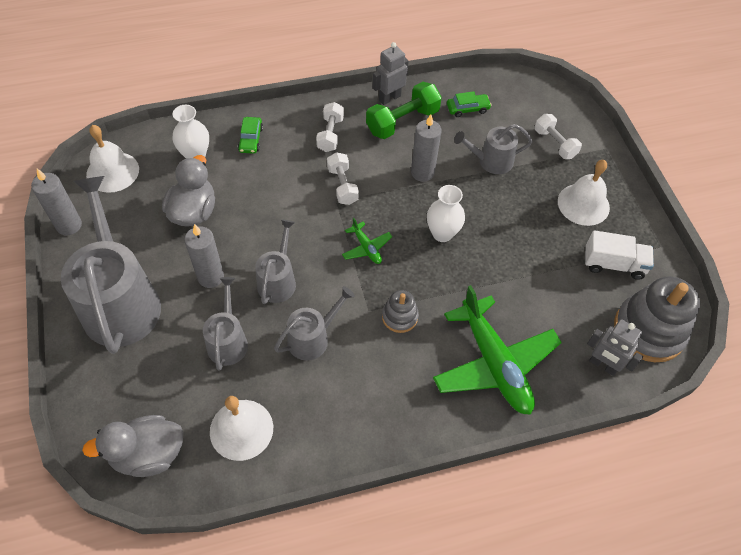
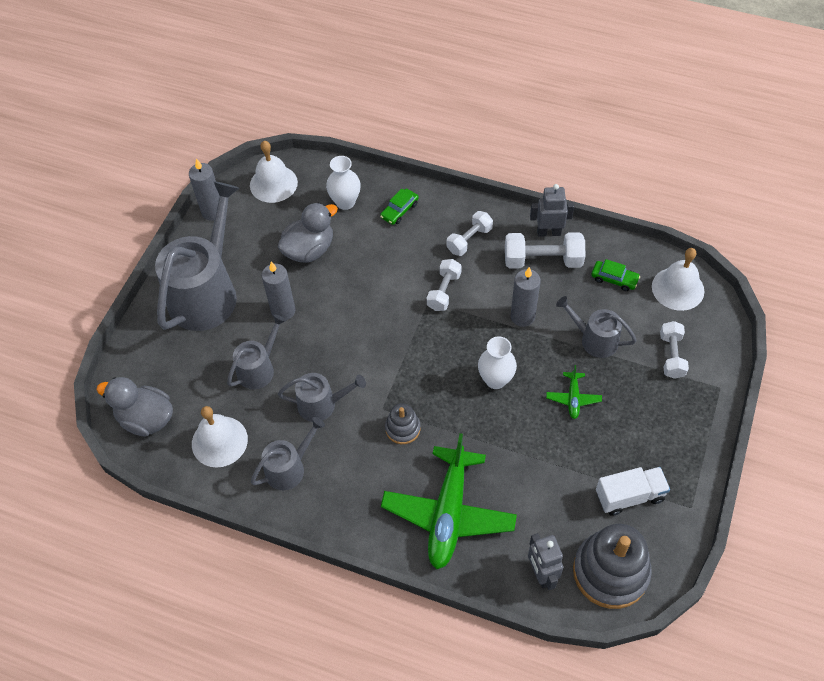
camera: 40 degrees right, 0 degrees up
(278, 281) = (331, 343): grey watering can -> grey watering can (289, 468)
(366, 248) = (421, 356): green plane -> green plane (573, 398)
(402, 121) = (543, 260): green dumbbell -> white dumbbell
(583, 204) = (649, 426): white bell -> white bell (678, 288)
(613, 264) = (629, 496): white truck -> white truck turned 60 degrees counterclockwise

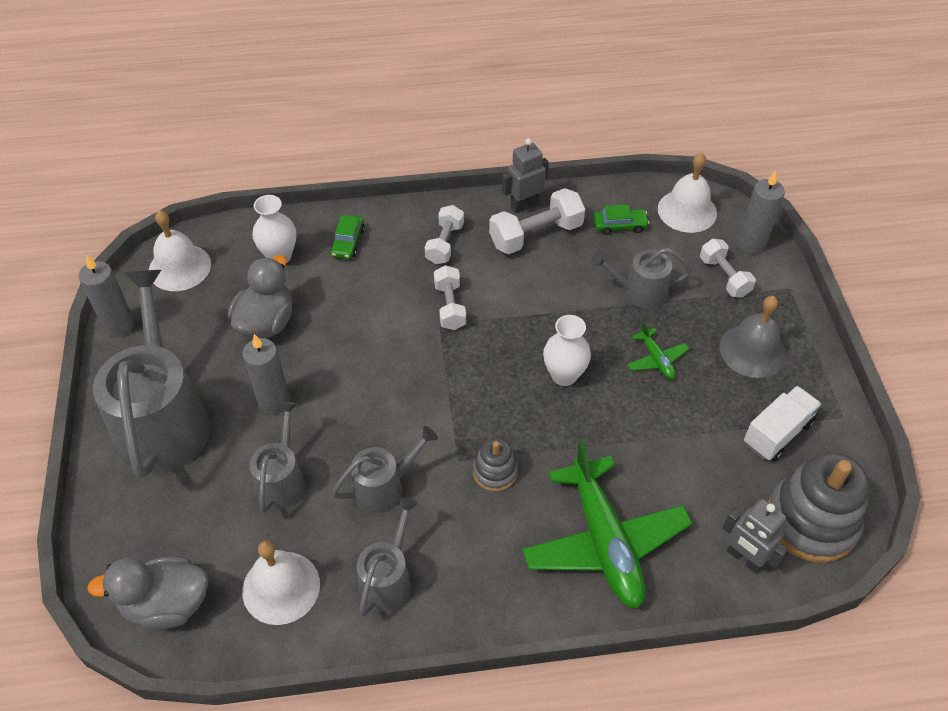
camera: 30 degrees left, 5 degrees down
(522, 316) = (551, 299): grey candle -> grey candle (751, 244)
(654, 424) = (752, 350): none -> grey bell

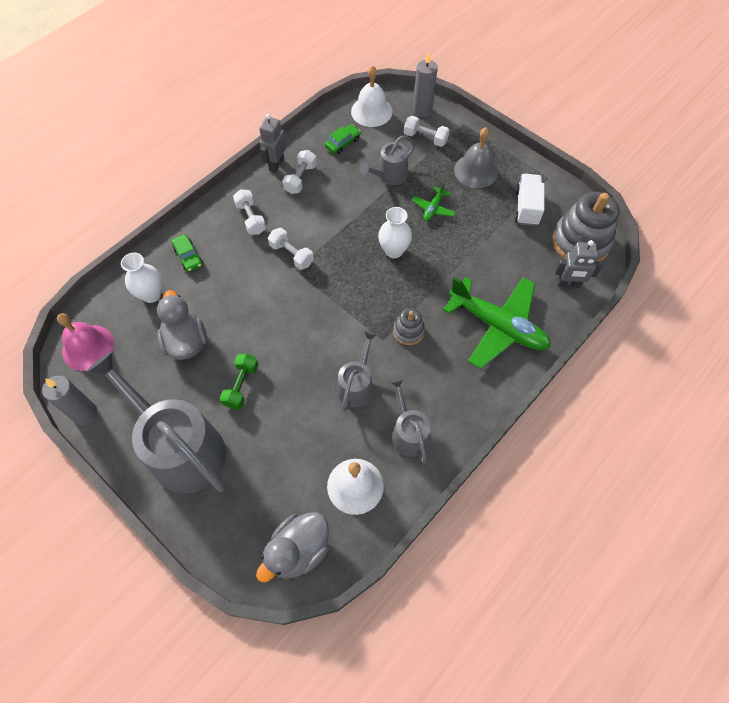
camera: 40 degrees left, 10 degrees up
(179, 267) = (88, 347): white bell -> pink bell
(274, 402) = (241, 385): grey candle -> green dumbbell
(282, 480) = (294, 427): grey watering can -> none
(536, 235) = (300, 178): white dumbbell -> white dumbbell, size x0.66
(656, 359) = (433, 208): green plane -> green plane turned 90 degrees clockwise

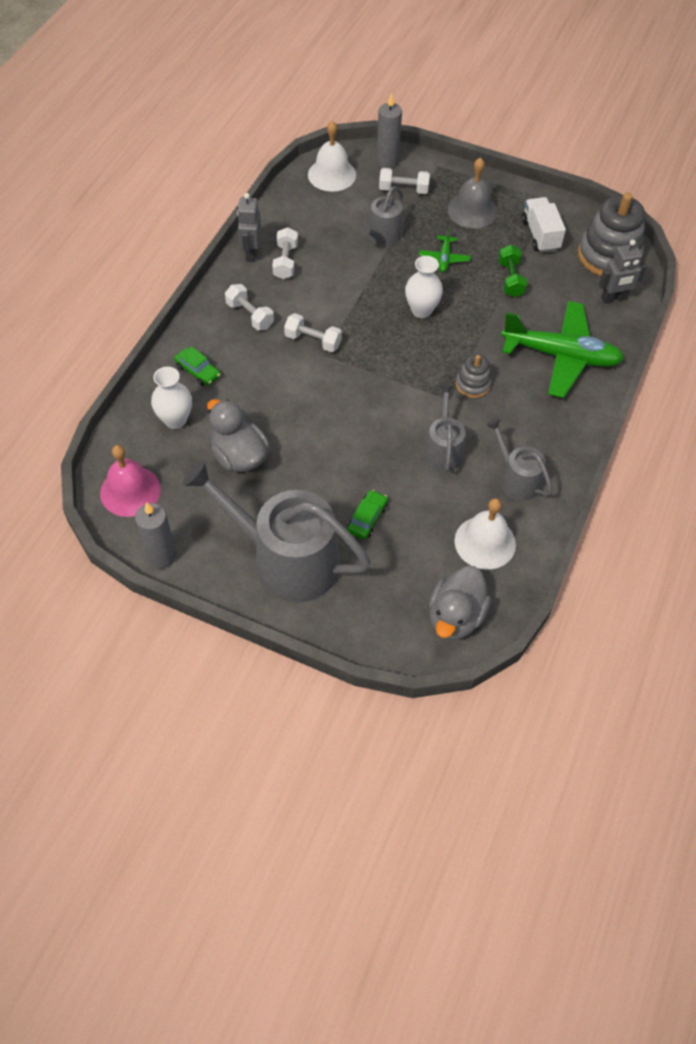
camera: 20 degrees left, 5 degrees down
(241, 385) = (321, 482): green dumbbell -> green dumbbell (510, 279)
(343, 143) = (315, 214): green car -> green car (367, 518)

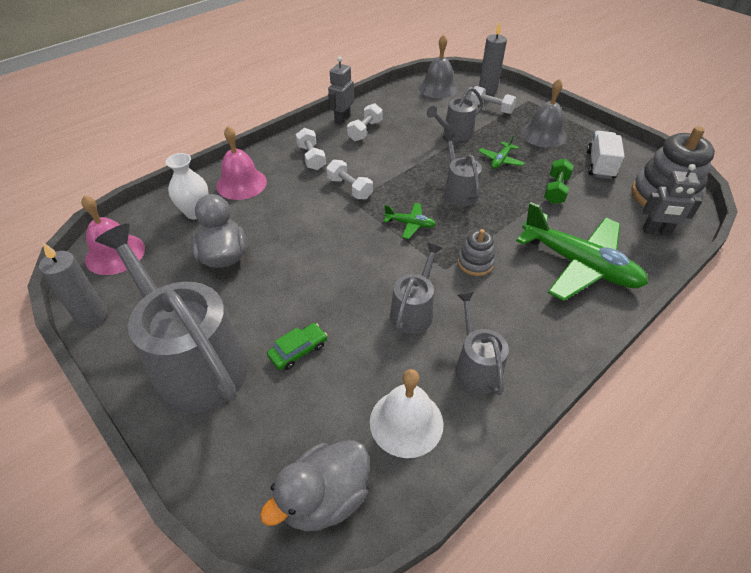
camera: 25 degrees right, 10 degrees down
(198, 371) = (241, 183): green car -> pink bell
(332, 174) = (438, 88): white bell -> grey bell
(394, 363) = (410, 224): none -> green plane
(421, 310) = (459, 191): white vase -> grey watering can

